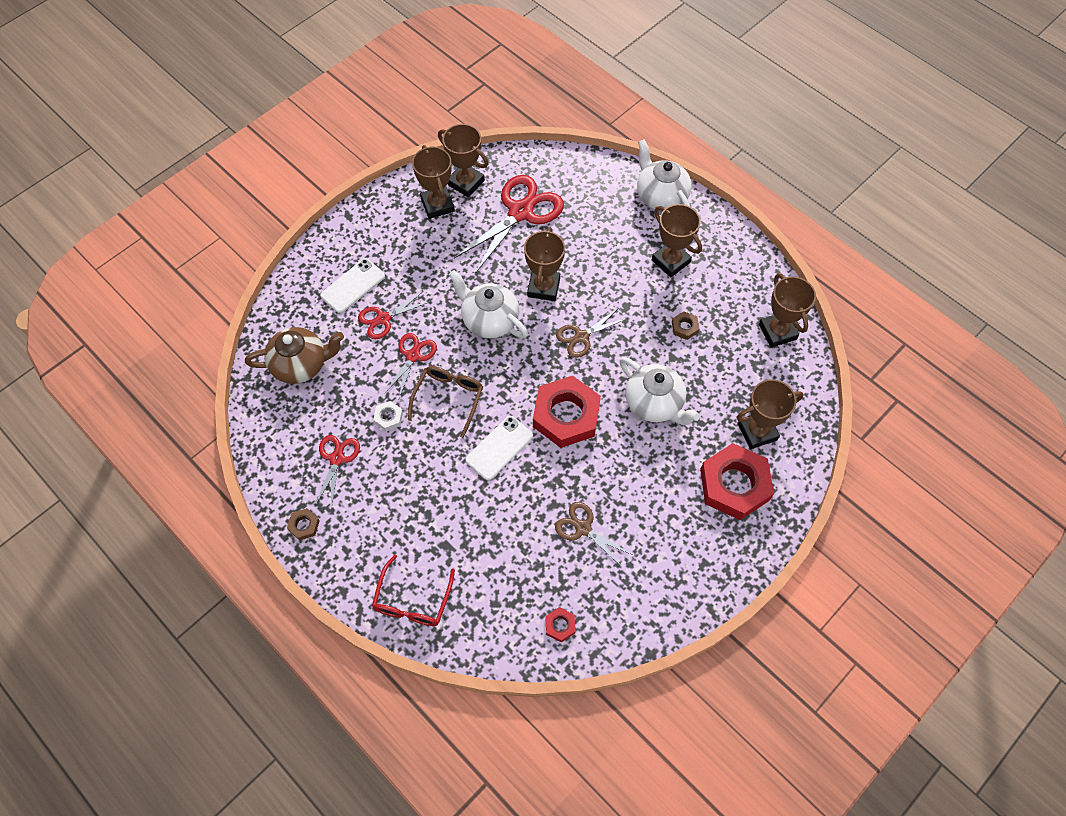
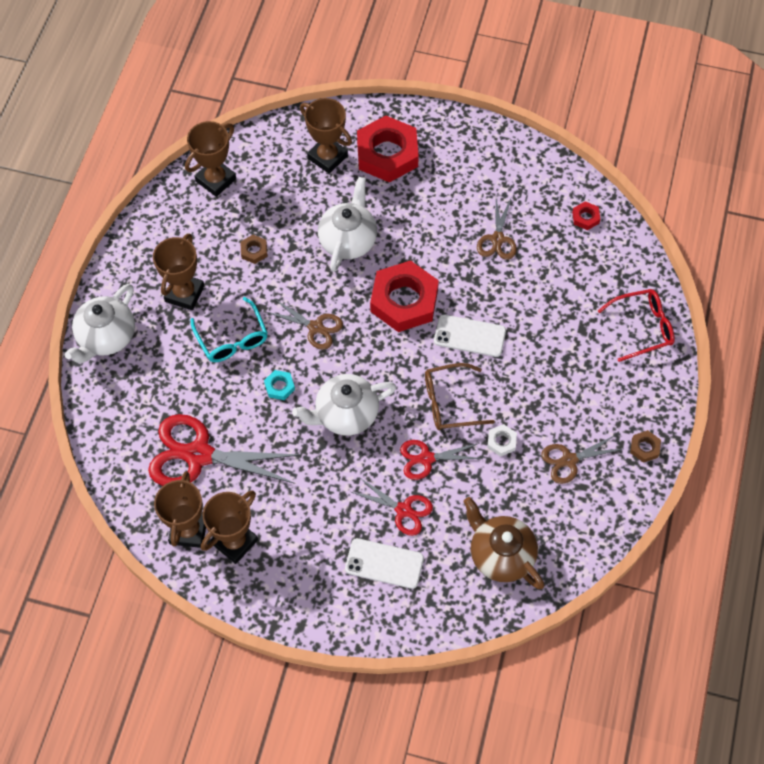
camera: 120 degrees left, 0 degrees up
(336, 459) = (569, 460): red scissors -> brown scissors
(489, 320) = (345, 414): white teapot -> white teapot turned 60 degrees clockwise
(543, 287) = (279, 386): brown trophy -> turquoise nut
(607, 275) = (232, 339): none -> turquoise glasses

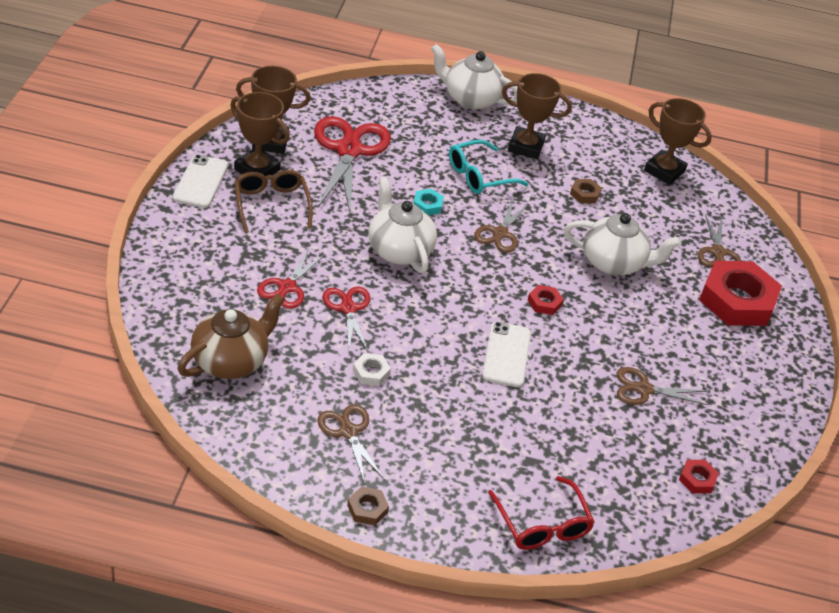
camera: 80 degrees right, 20 degrees down
(327, 157) = (717, 252): brown trophy -> brown scissors
(384, 563) = (227, 269): white phone -> white phone (200, 182)
(404, 300) = (544, 303): red nut -> red nut, size x0.42
(449, 402) = (418, 332): brown glasses -> brown glasses (271, 204)

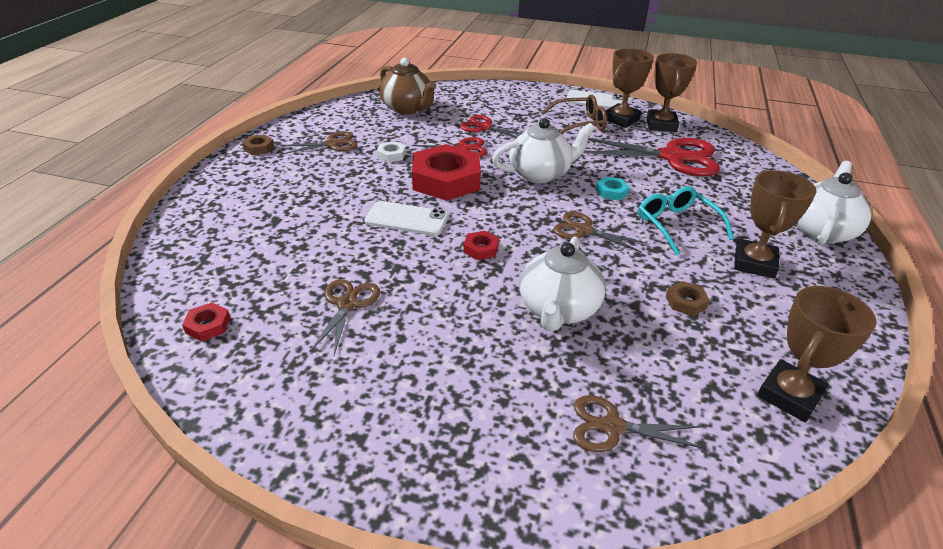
camera: 100 degrees right, 5 degrees down
(542, 525) = (204, 219): red glasses -> none
(737, 300) = (507, 429): red nut -> red nut (446, 180)

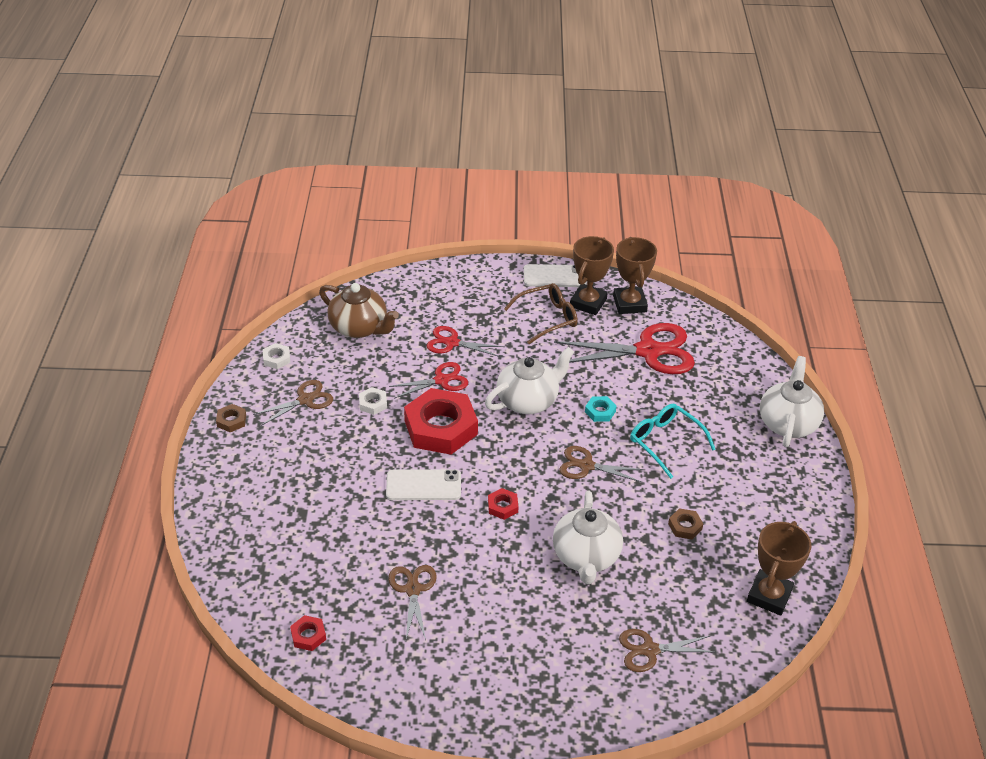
camera: 15 degrees left, 5 degrees up
(325, 117) = (276, 359): none -> white nut
(754, 263) = (735, 473): brown trophy -> none

